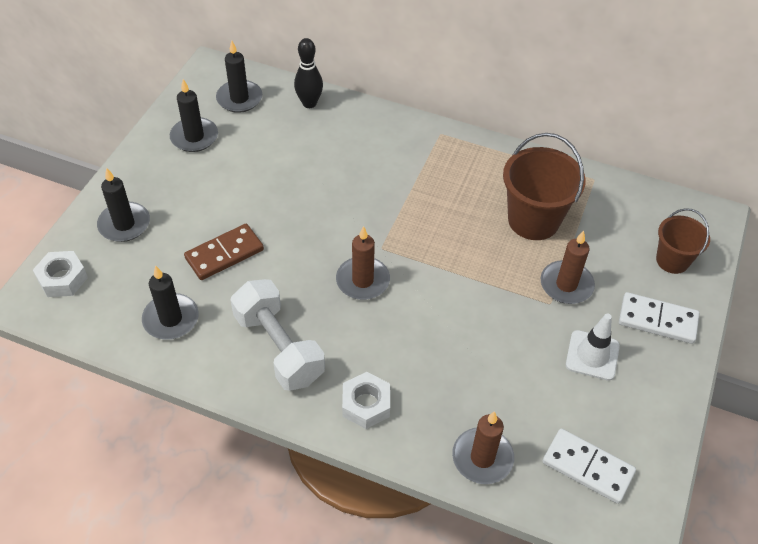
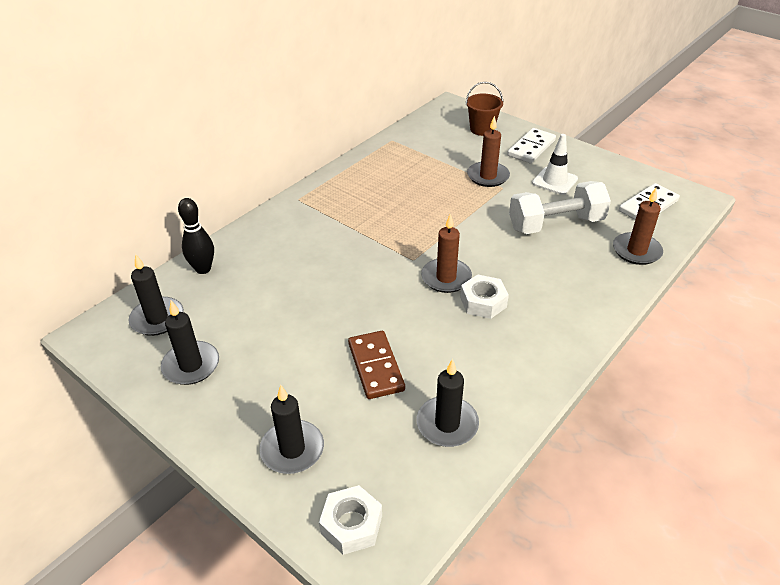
camera: 70 degrees left, 10 degrees down
(279, 347) = (506, 346): white dumbbell -> white dumbbell (555, 224)
(366, 404) = (579, 302): white nut -> white nut (483, 302)
(533, 220) = (419, 176): brown bucket -> none

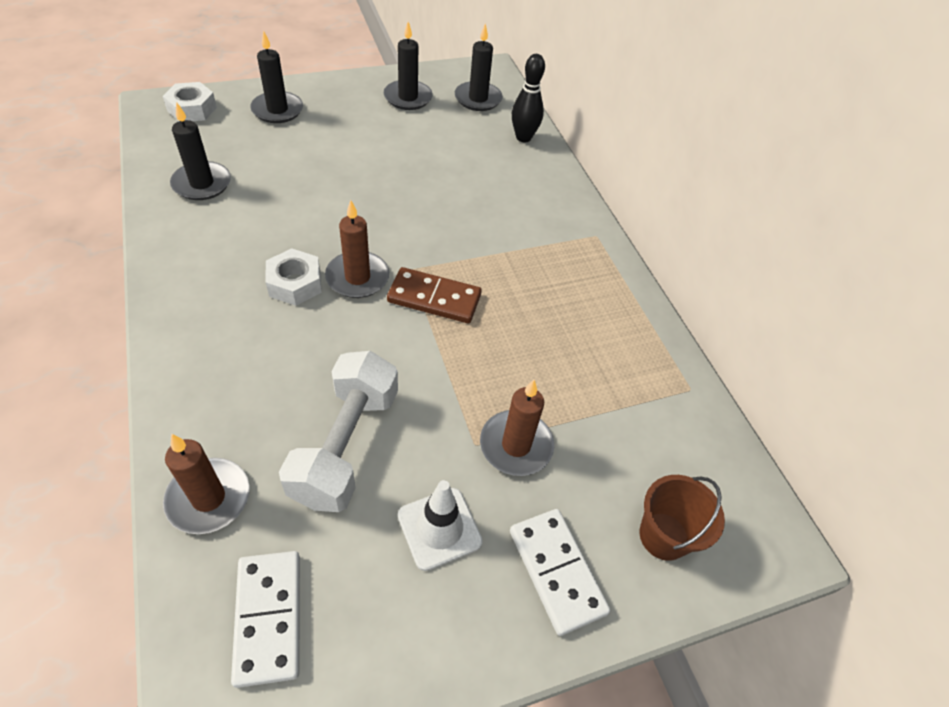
camera: 115 degrees right, 10 degrees up
(375, 367) = (301, 177): brown domino -> brown domino (434, 298)

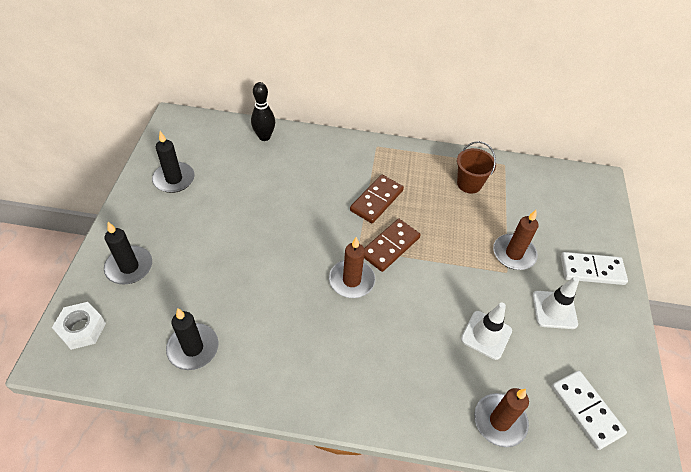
camera: 60 degrees left, 0 degrees up
(268, 617) = (586, 410): white domino -> white domino turned 45 degrees clockwise
(295, 283) = (339, 318): white nut -> none
(345, 445) = (486, 335): white dumbbell -> white traffic cone
(478, 99) = (205, 141): black candle -> none
(501, 263) = (376, 200): none -> brown domino
(663, 536) = (584, 219): brown bucket -> brown bucket (469, 184)

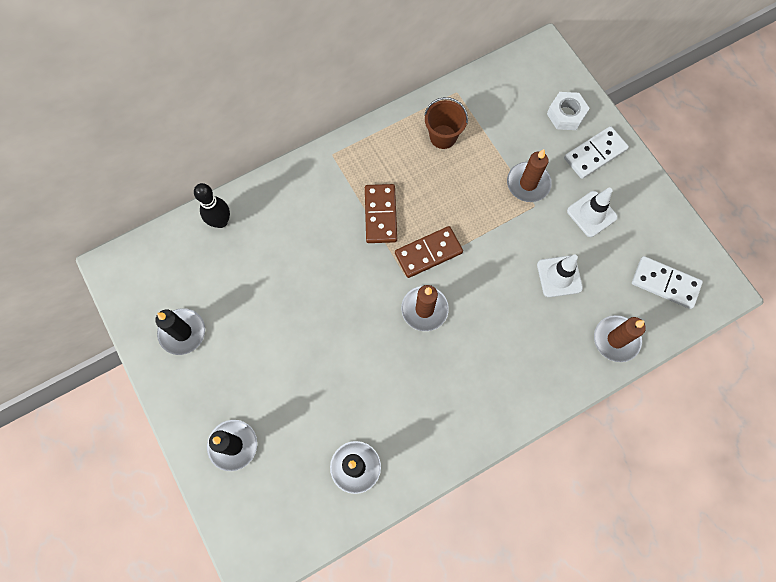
camera: 35 degrees left, 20 degrees up
(82, 329) = (252, 527): white nut -> white nut (566, 114)
(390, 246) = (428, 253): brown domino -> brown domino turned 60 degrees clockwise

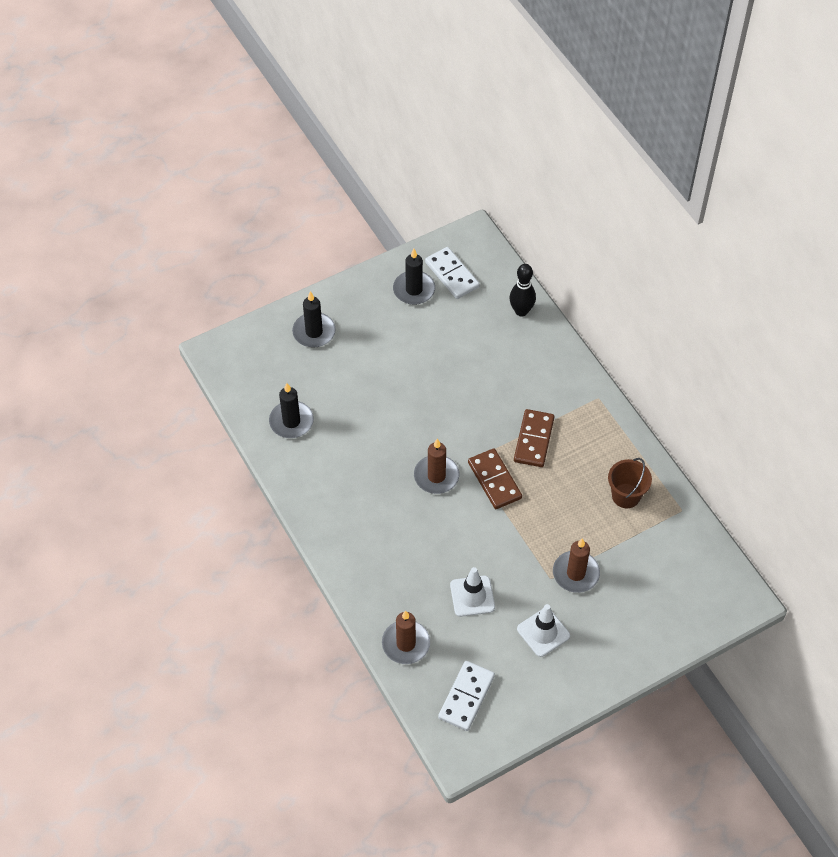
camera: 90 degrees right, 15 degrees down
(380, 215) = (534, 440): brown domino -> brown domino turned 75 degrees counterclockwise
(566, 114) = (663, 616): white nut -> none
(595, 154) = (616, 641): white domino -> white domino (452, 274)

